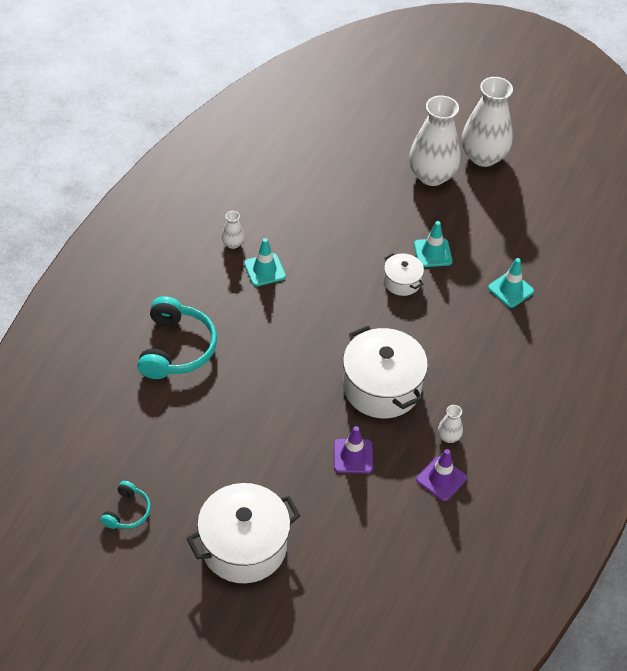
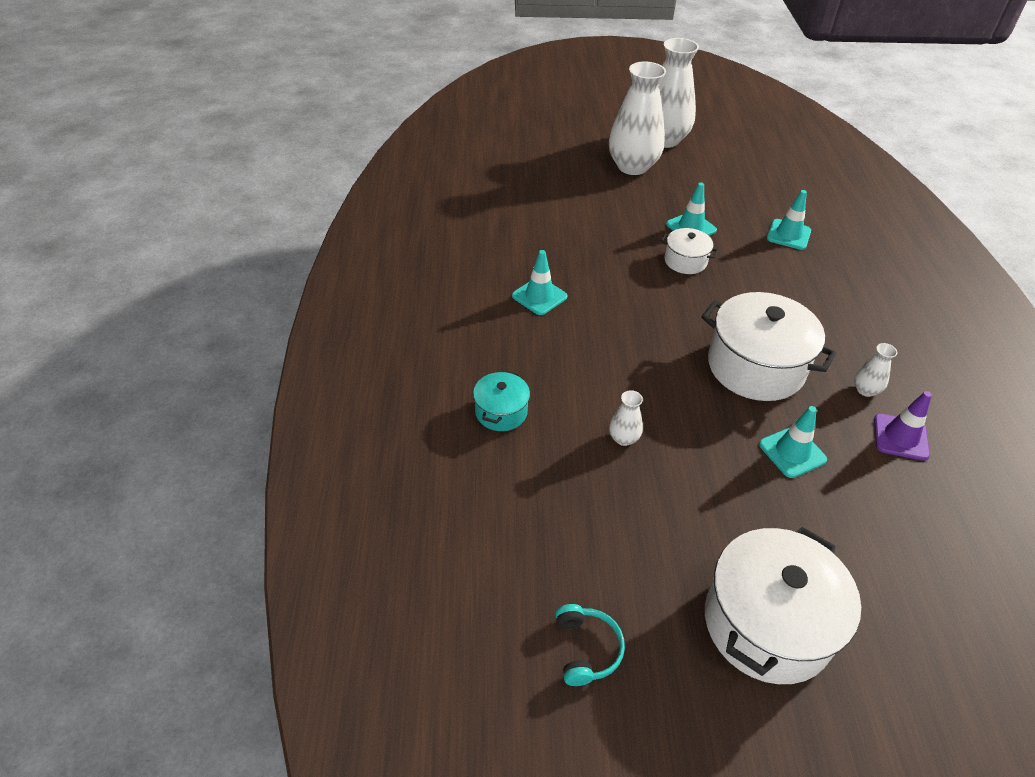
camera: 25 degrees left, 5 degrees down
(176, 348) = (501, 412): turquoise headphones -> turquoise pot
(233, 244) = (486, 283): white vase -> white vase (623, 438)
(353, 456) = (792, 452): purple traffic cone -> turquoise traffic cone

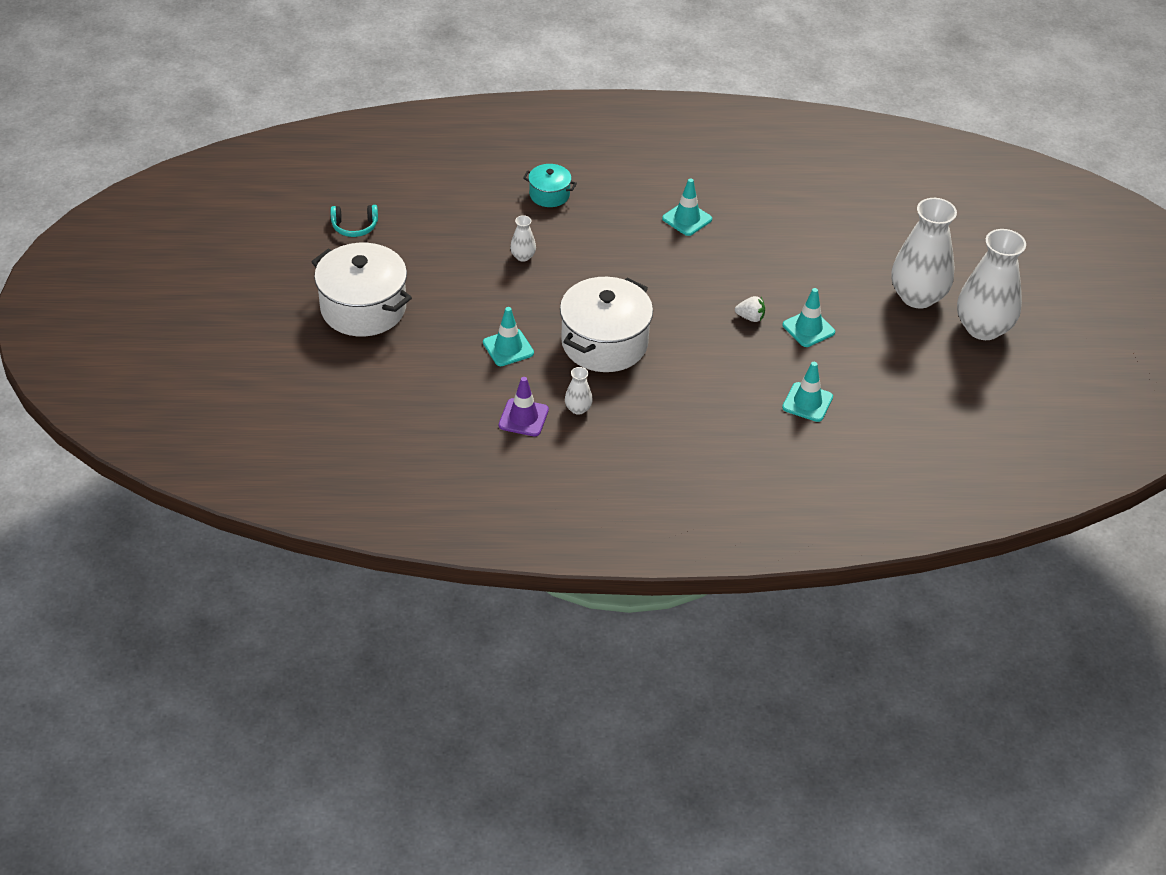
camera: 90 degrees right, 0 degrees up
(685, 261) = (750, 317): white pot -> white strawberry

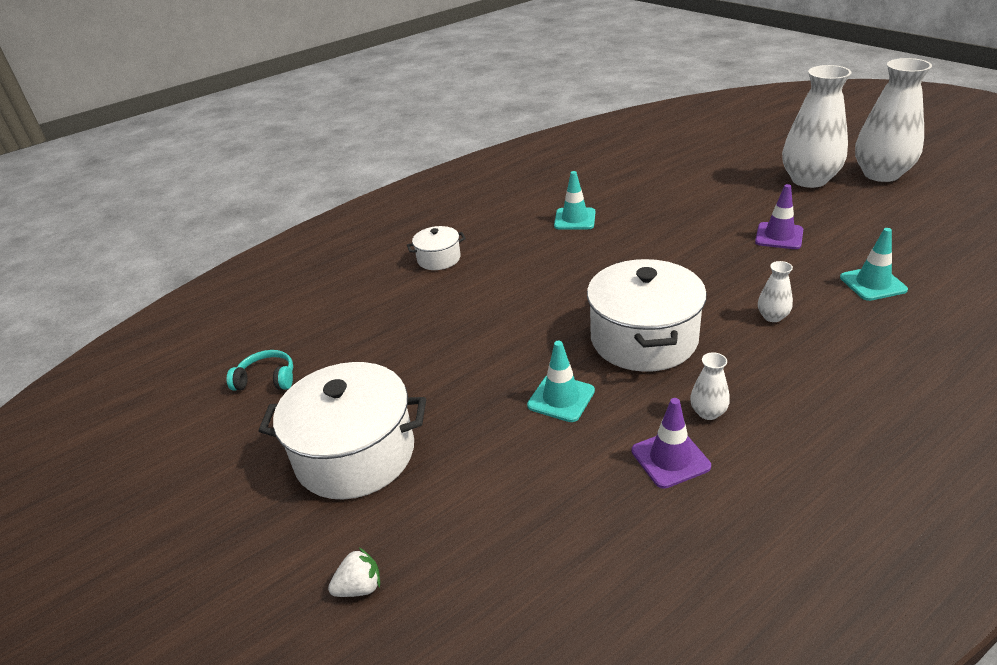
camera: 30 degrees left, 10 degrees down
(354, 226) = (266, 379): turquoise headphones -> turquoise headphones turned 135 degrees counterclockwise
(523, 256) = (473, 313): white vase -> white vase (772, 316)
(549, 194) = (439, 259): turquoise pot -> white pot
(750, 317) = (726, 253): white strawberry -> white strawberry (359, 587)
(808, 328) = (779, 236): turquoise traffic cone -> purple traffic cone

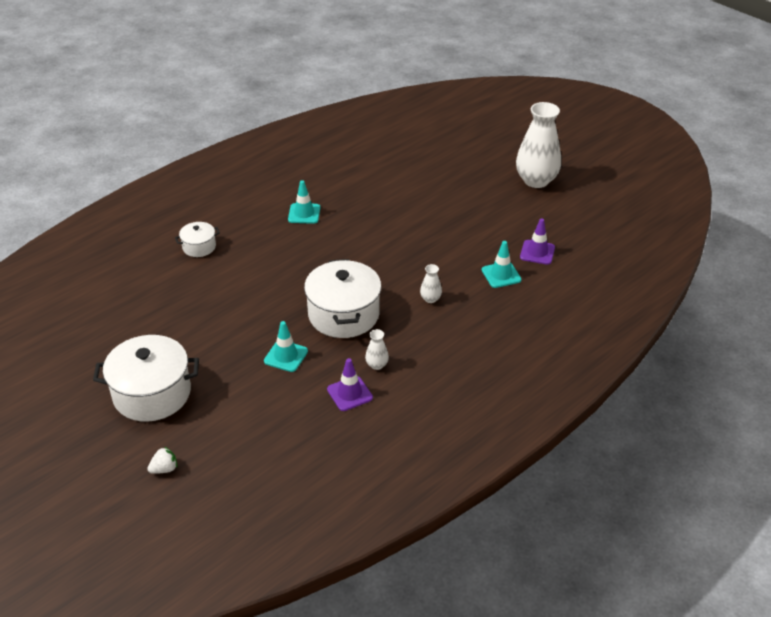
camera: 10 degrees left, 5 degrees up
(266, 379) = (81, 343): turquoise headphones -> none
(779, 236) = (449, 234): purple traffic cone -> purple traffic cone (537, 252)
(809, 180) = (483, 183): white vase -> none

